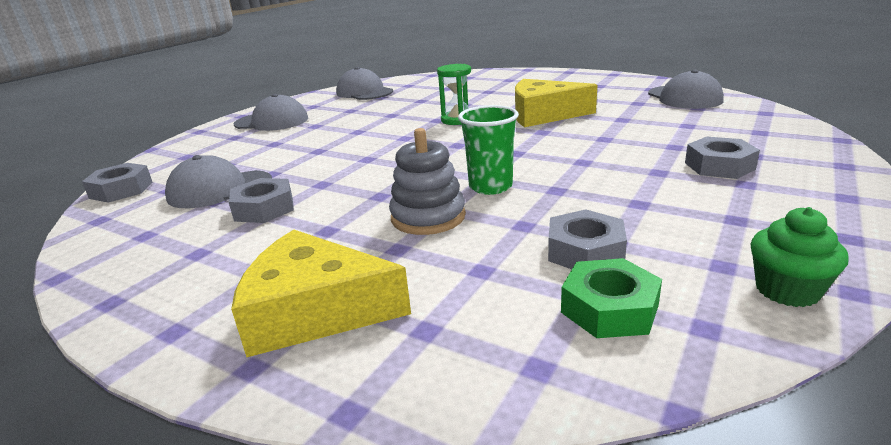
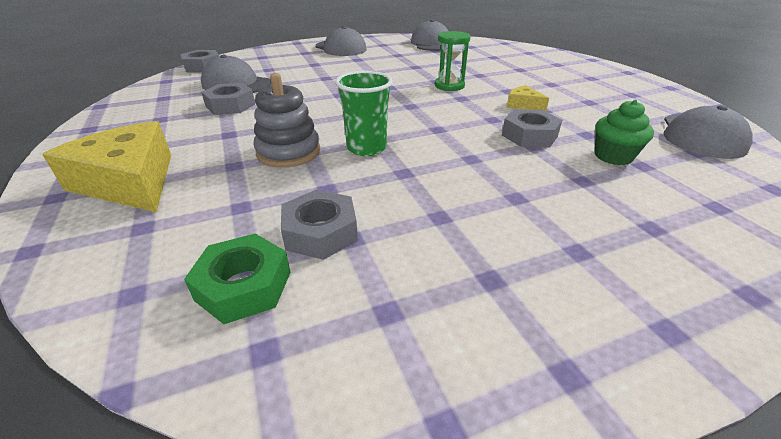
camera: 35 degrees right, 10 degrees up
(543, 115) = (523, 105): yellow cheese -> yellow cheese, size x0.47
(719, 166) = (587, 220): grey nut -> grey nut (529, 135)
(787, 290) = (389, 373): green cupcake -> green cupcake (613, 156)

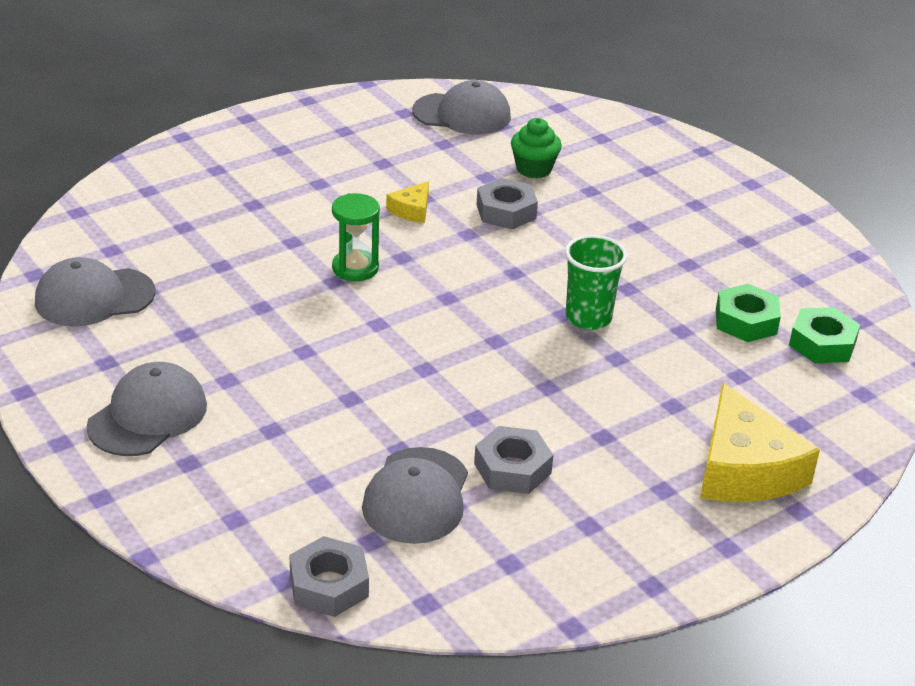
camera: 105 degrees left, 0 degrees up
(130, 181) = (744, 469): yellow cheese -> yellow cheese turned 45 degrees counterclockwise
(288, 152) = (625, 372): grey stacking toy -> none
(320, 232) = (746, 321): grey nut -> green nut

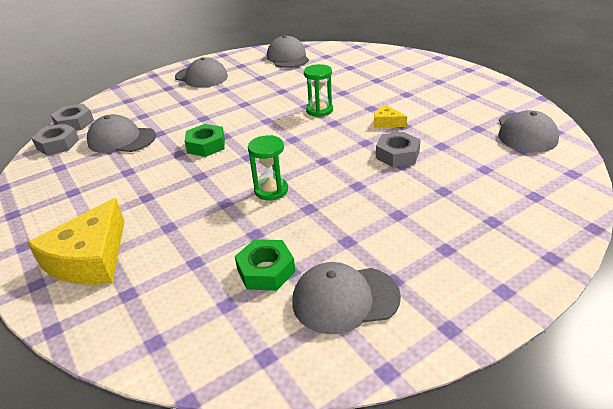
camera: 95 degrees right, 0 degrees up
(512, 468) = (130, 166): grey nut -> grey nut (58, 144)
(534, 169) = (462, 164): green cupcake -> none
(588, 318) = (271, 190): green cup -> green hourglass
(744, 469) = (90, 258): yellow cheese -> yellow cheese turned 60 degrees counterclockwise
(779, 271) = (345, 299): none -> grey cap
(822, 343) = (230, 320): green nut -> green nut (206, 145)

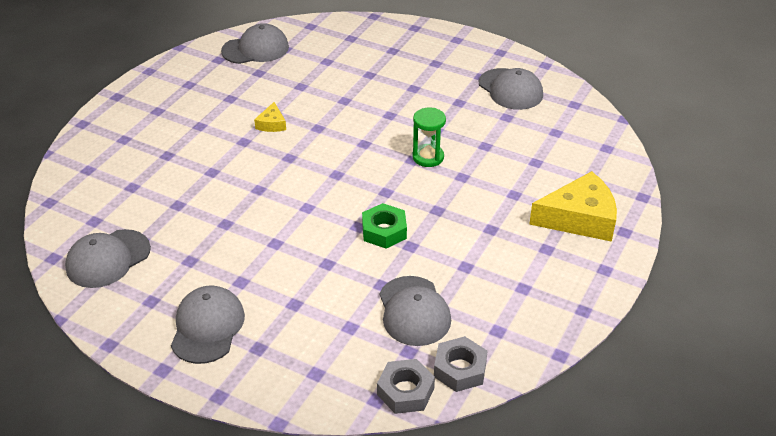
camera: 120 degrees left, 5 degrees up
(266, 271) = (515, 127): green nut -> none
(319, 110) = (265, 175): green hourglass -> none
(397, 155) = (330, 105): grey nut -> none

